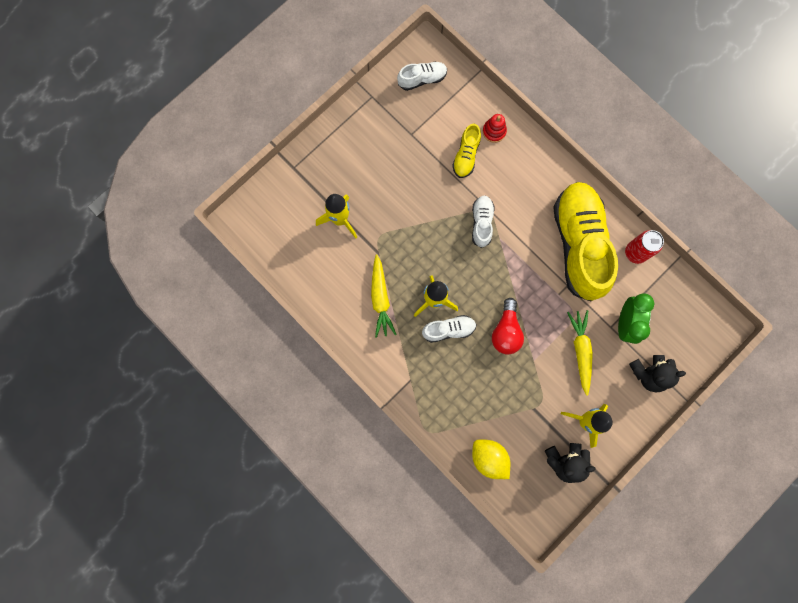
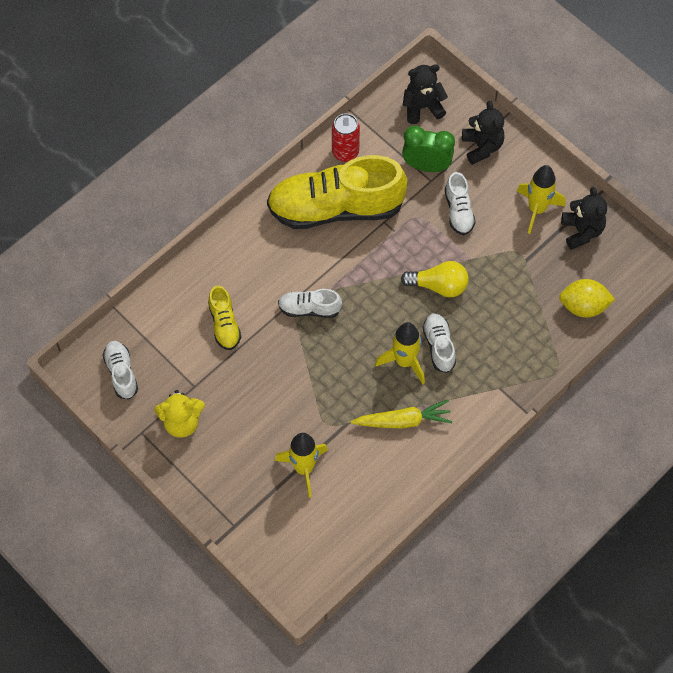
camera: 90 degrees left, 15 degrees down
(380, 126) = (182, 422): none -> yellow teddy bear
(466, 156) = (224, 324): yellow shoe -> yellow shoe turned 60 degrees clockwise
(489, 458) = (583, 306): yellow lemon -> yellow lemon turned 45 degrees clockwise
(494, 131) = (194, 293): red stacking toy -> none
(506, 331) = (439, 286): red light bulb -> yellow light bulb
(580, 351) = (458, 211): yellow carrot -> white shoe
(687, 321) = (422, 107): none -> black teddy bear

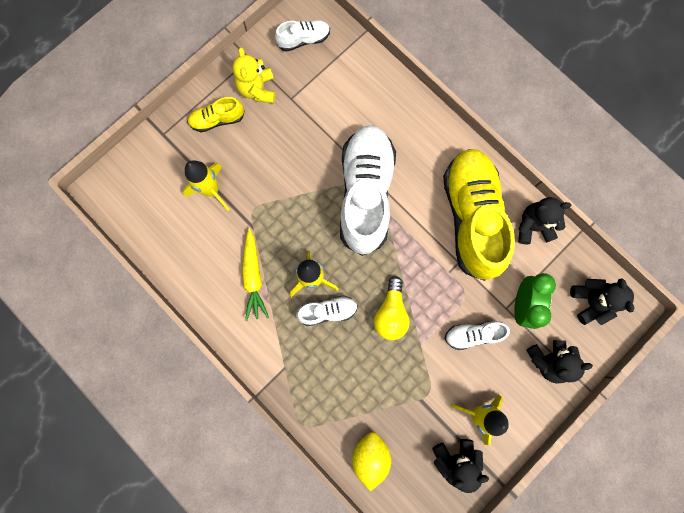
camera: 90 degrees right, 15 degrees up
(224, 324) = (349, 121): yellow shoe -> yellow shoe (217, 120)
(309, 309) = (365, 194): white shoe -> white shoe, size x2.23
(345, 152) = (533, 226): red can -> black teddy bear

